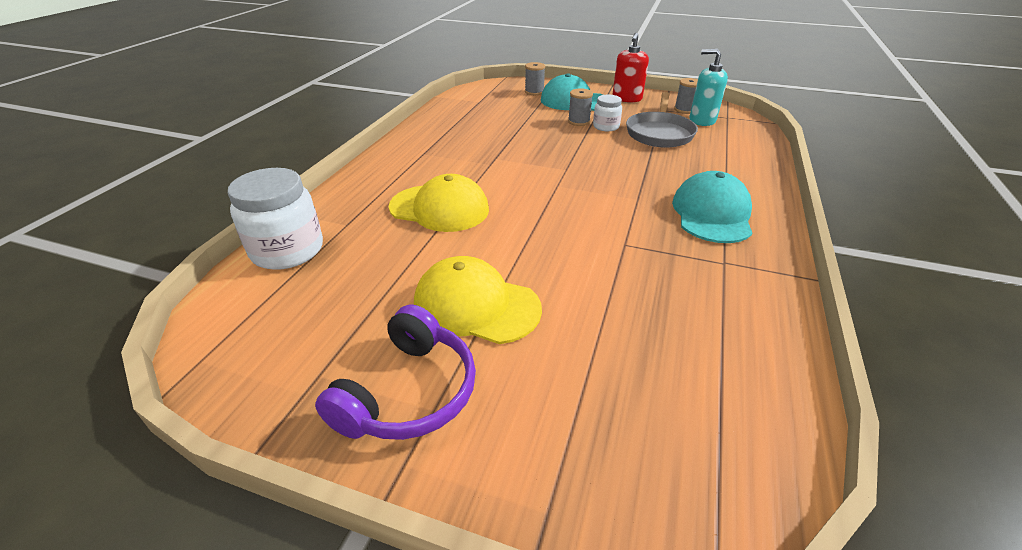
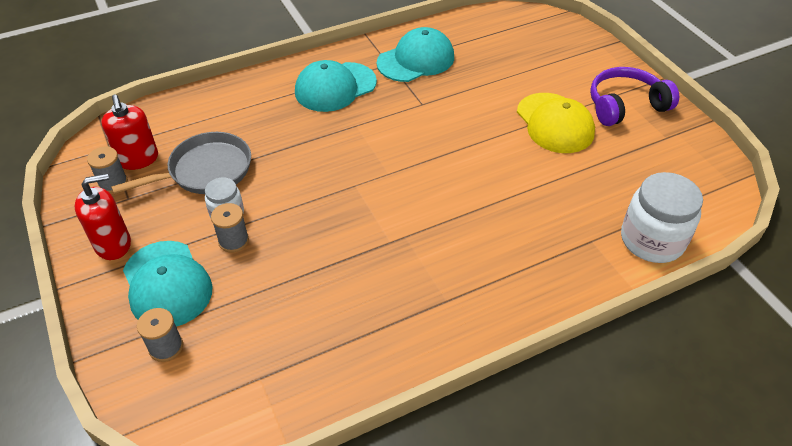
camera: 135 degrees left, 10 degrees up
(439, 208) = (505, 210): yellow cap -> none
(702, 120) = (138, 159): turquoise soap dispenser -> red soap dispenser
(714, 283) = (416, 60): none -> turquoise cap

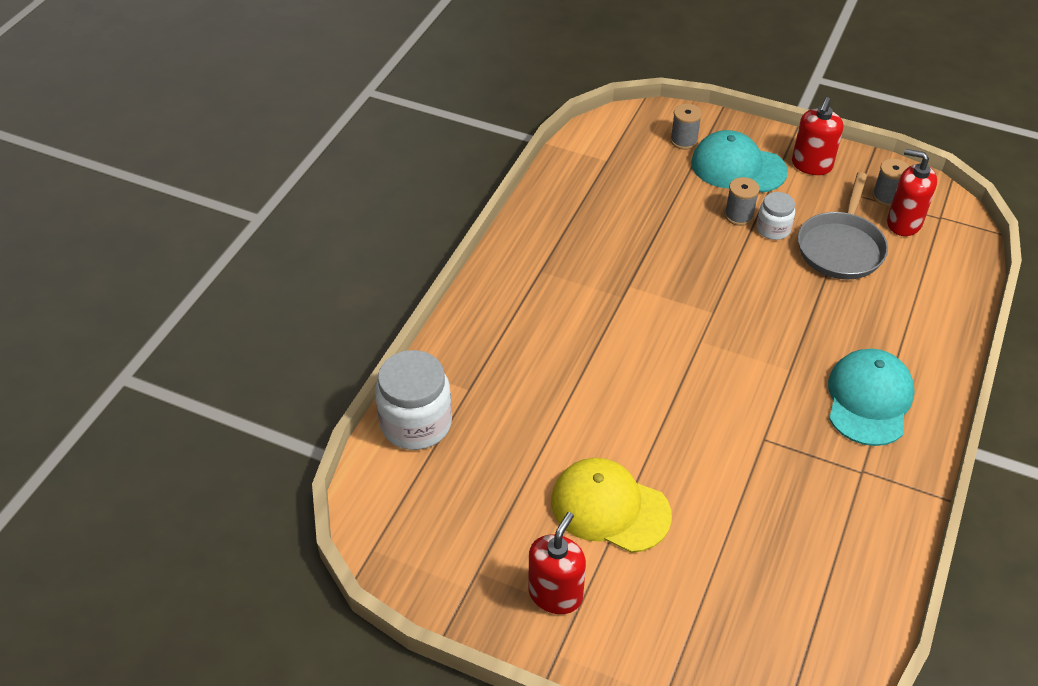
camera: 140 degrees right, 0 degrees up
(416, 60) = (844, 498): turquoise cap -> none
(625, 105) = (555, 594): purple headphones -> red soap dispenser

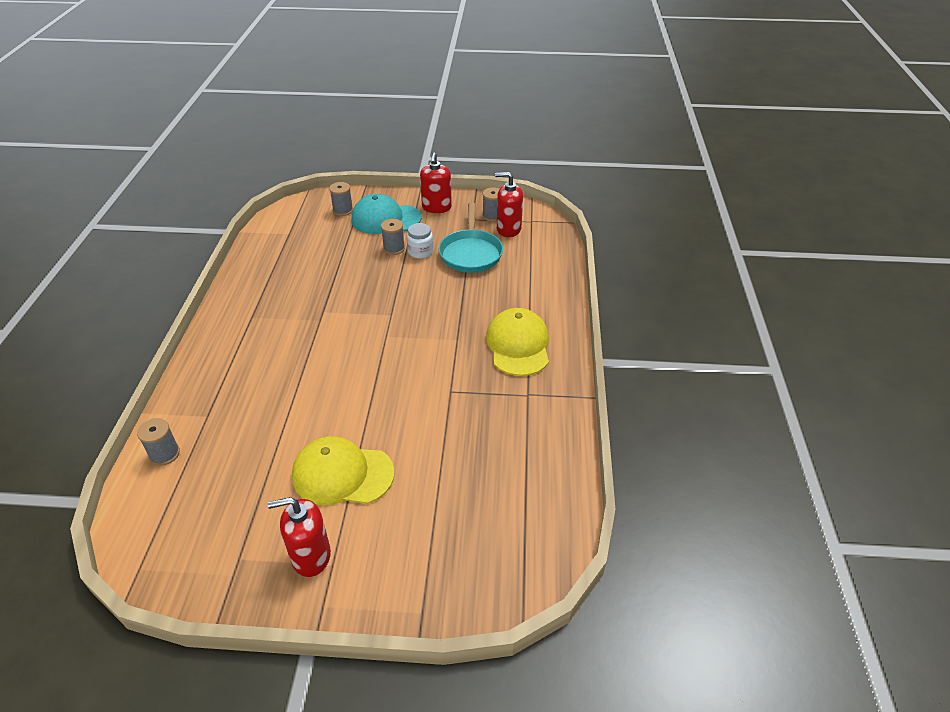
camera: 20 degrees left, 5 degrees down
(416, 423) = (165, 454): white jar -> grey spool
(555, 594) = (311, 556): red soap dispenser -> red soap dispenser turned 105 degrees counterclockwise
(841, 247) = (470, 253): grey pan -> turquoise pan
(869, 400) = (518, 345): turquoise cap -> yellow cap

